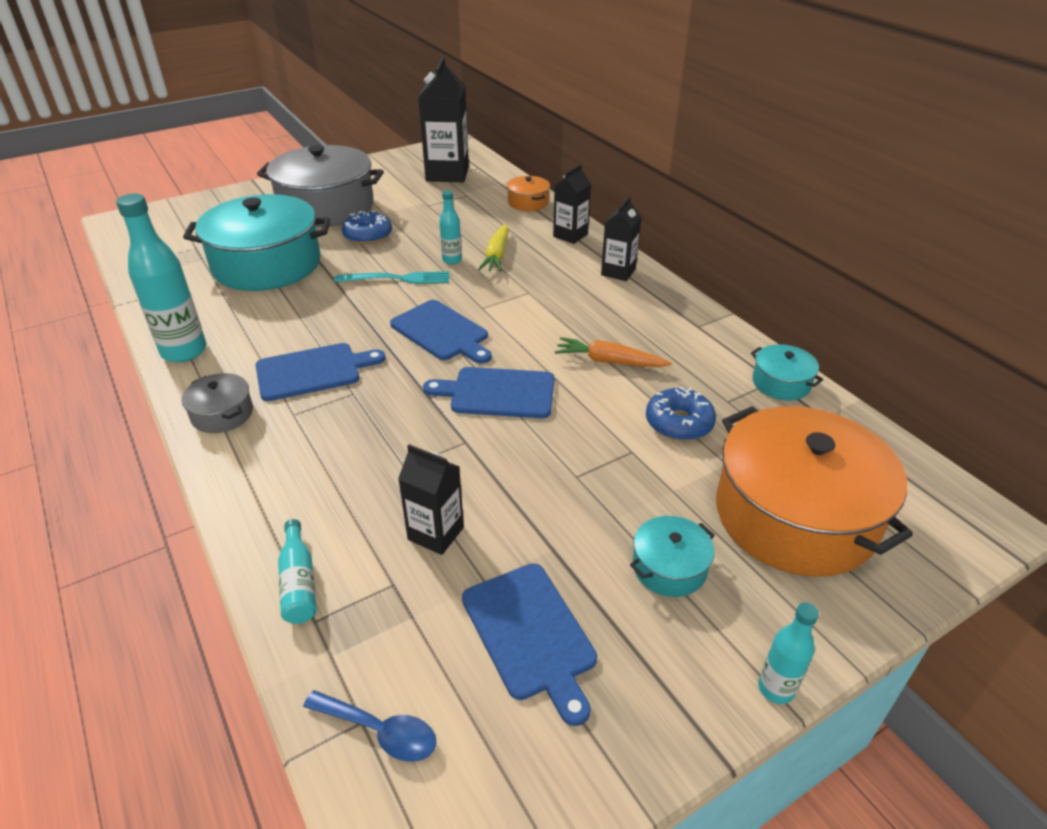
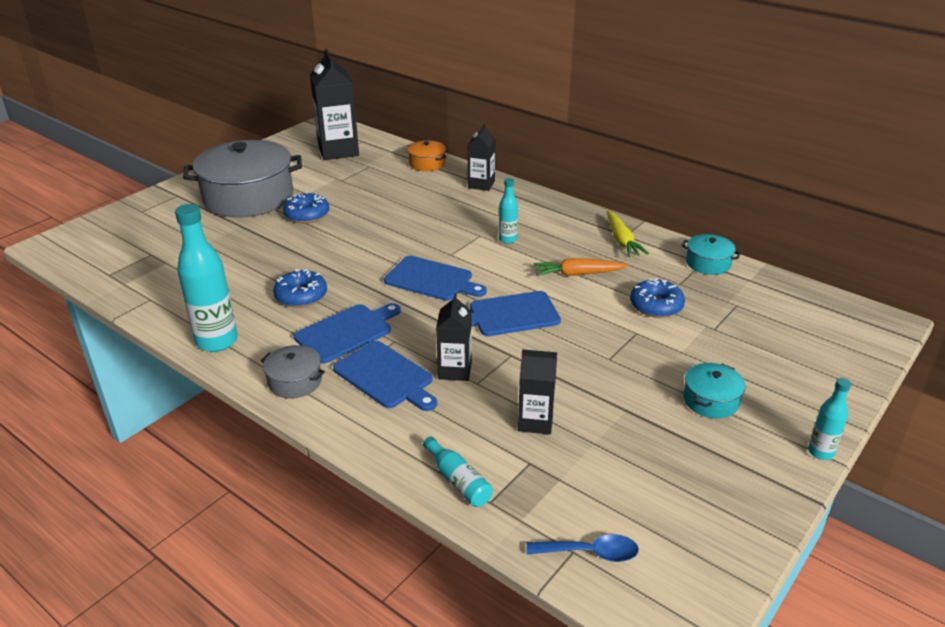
camera: 20 degrees left, 5 degrees down
(267, 264) = (233, 256): turquoise pot -> none
(298, 321) = (301, 296): none -> blue donut
(397, 279) = (361, 245): turquoise fork -> none
(452, 260) = (397, 222): turquoise bottle -> turquoise bottle (507, 239)
(497, 255) = (432, 211): yellow carrot -> yellow carrot (622, 240)
(530, 634) = (648, 466): blue cutting board -> blue cutting board (385, 377)
(618, 272) = (539, 206): black carton -> black carton (455, 370)
(795, 515) = (769, 347): orange pot -> none

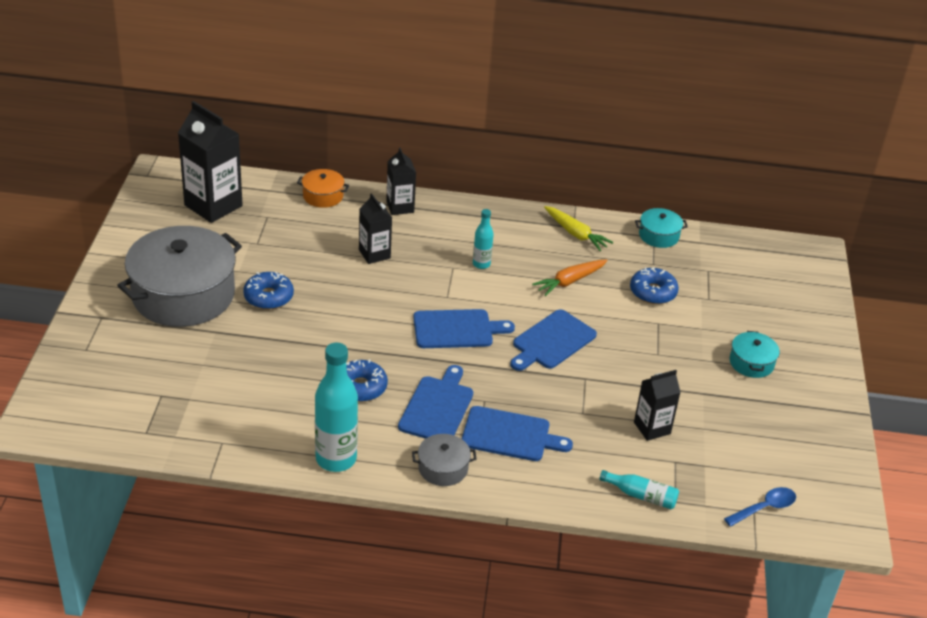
camera: 35 degrees left, 5 degrees up
(455, 370) = (556, 408): black carton -> black carton (374, 254)
(820, 452) = (844, 376): turquoise bottle -> none

